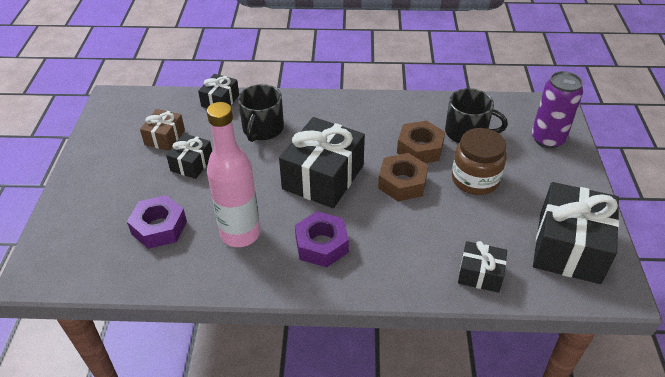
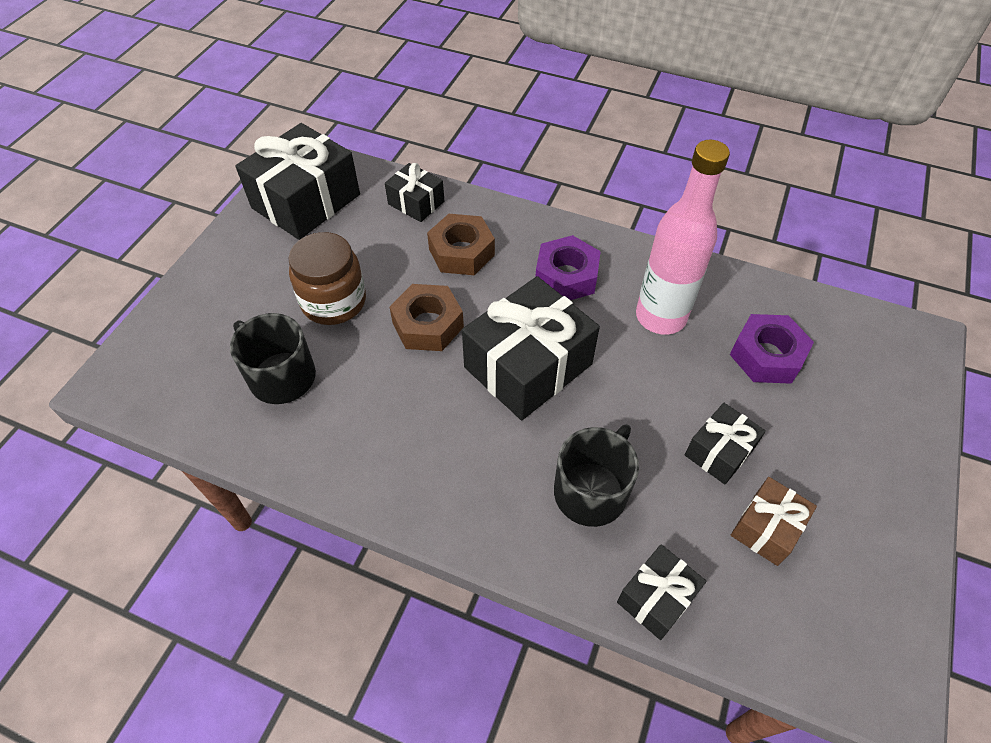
camera: 160 degrees left, 10 degrees up
(420, 148) = (368, 370): brown nut -> brown nut (461, 252)
(547, 139) = (185, 330): purple can -> none

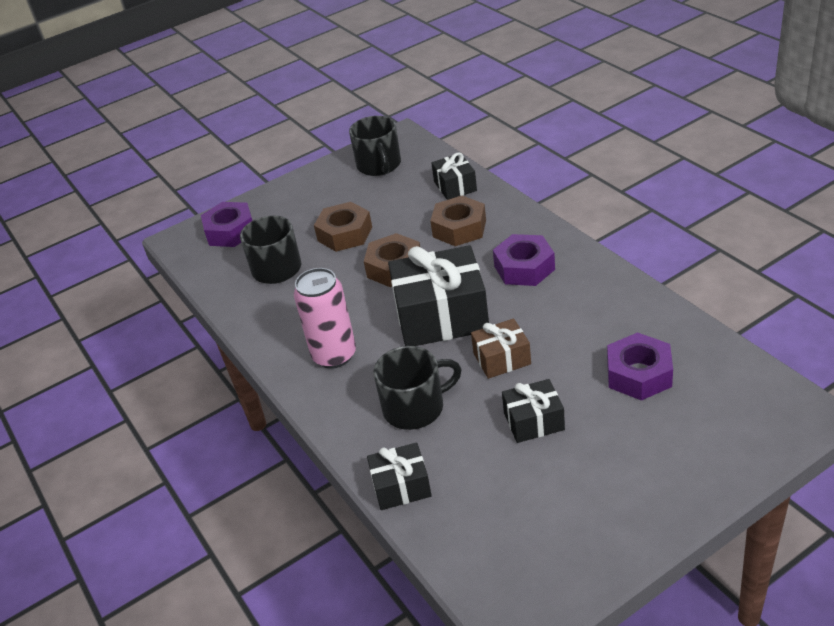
camera: 40 degrees right, 15 degrees down
(177, 347) = (230, 231): none -> purple nut
(306, 201) = (379, 165): black gift -> black mug
(334, 301) = (345, 234): brown jar -> brown nut
(448, 465) = (334, 355): none -> pink can
(660, 317) = (574, 318): pink bottle -> none
(766, 528) = (522, 482): brown gift -> brown gift (502, 359)

